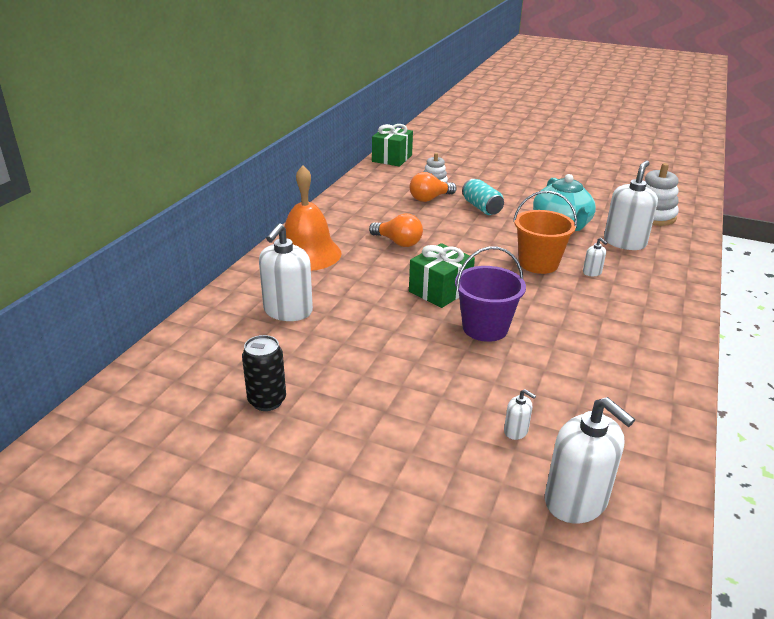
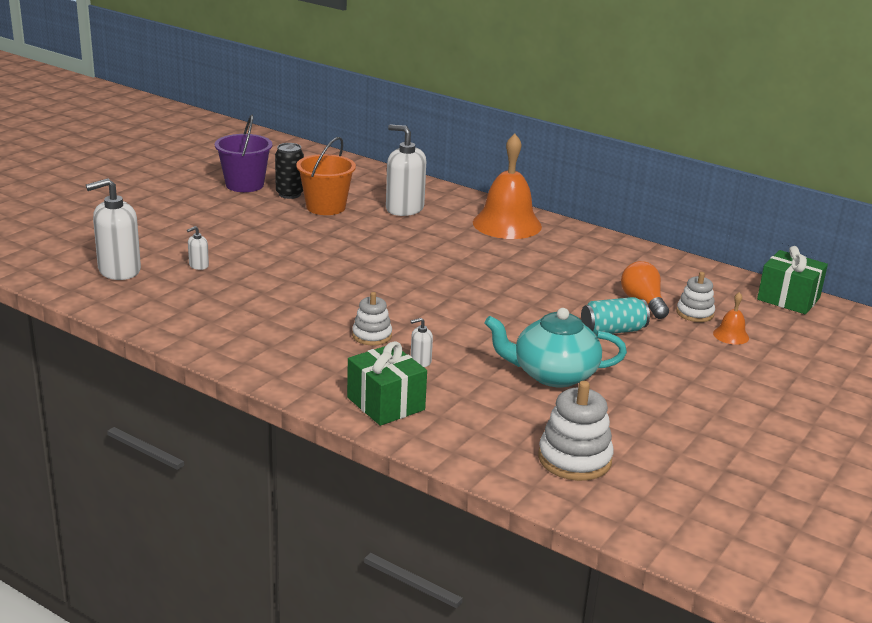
camera: 100 degrees right, 5 degrees down
(398, 242) = (522, 267): orange light bulb -> none
(440, 290) = (413, 272): green gift -> green gift (386, 403)
(457, 175) = (731, 335): none -> orange bell
(485, 328) = (338, 280): purple bucket -> purple bucket (244, 185)
(538, 263) = (452, 334): orange bucket -> orange bucket (326, 207)
(573, 297) = (372, 336): none -> white stacking toy
(624, 242) = (492, 407): white soap dispenser -> none

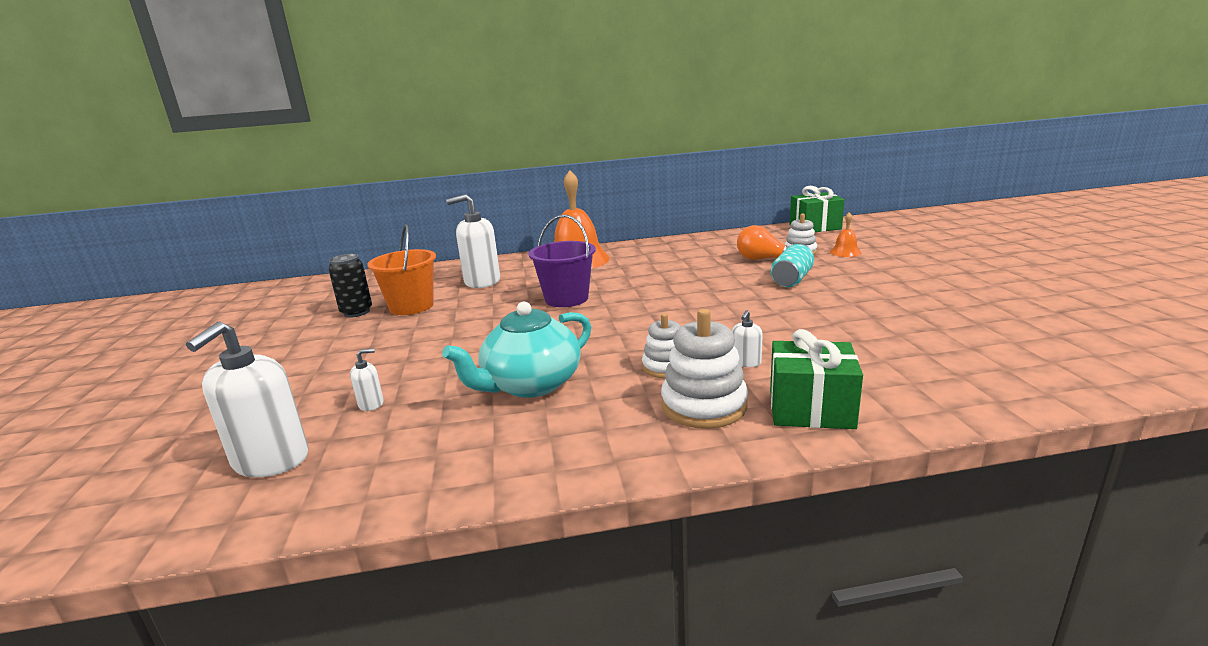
camera: 40 degrees left, 5 degrees down
(198, 265) = (371, 404): white soap dispenser -> white soap dispenser turned 120 degrees counterclockwise
(244, 185) = (293, 324): purple bucket -> purple bucket (566, 299)
(553, 374) = (838, 319): turquoise teapot -> turquoise teapot (530, 384)
(574, 459) = (1004, 359): white stacking toy -> white stacking toy (704, 406)

